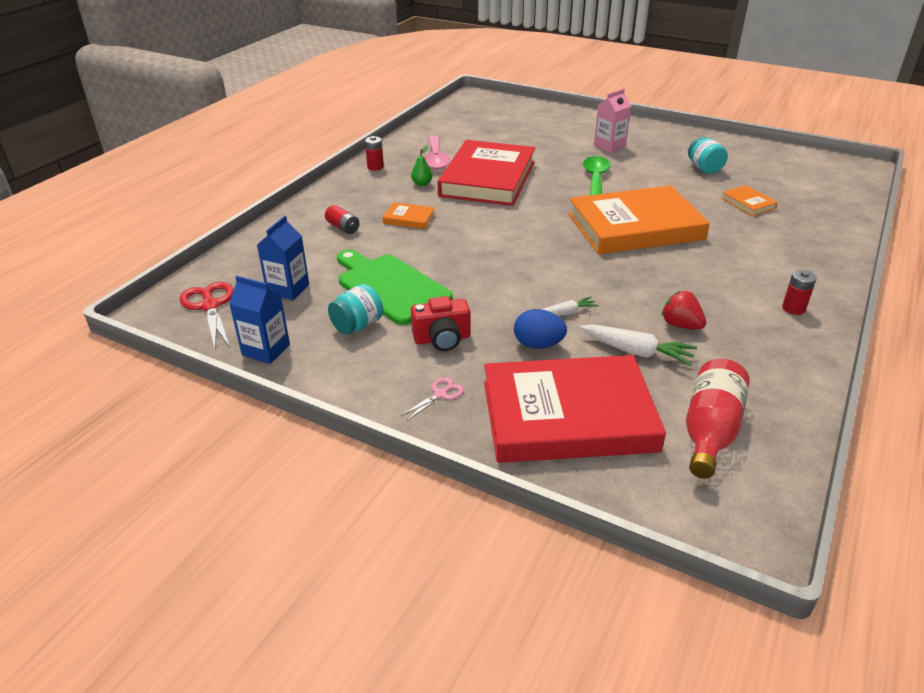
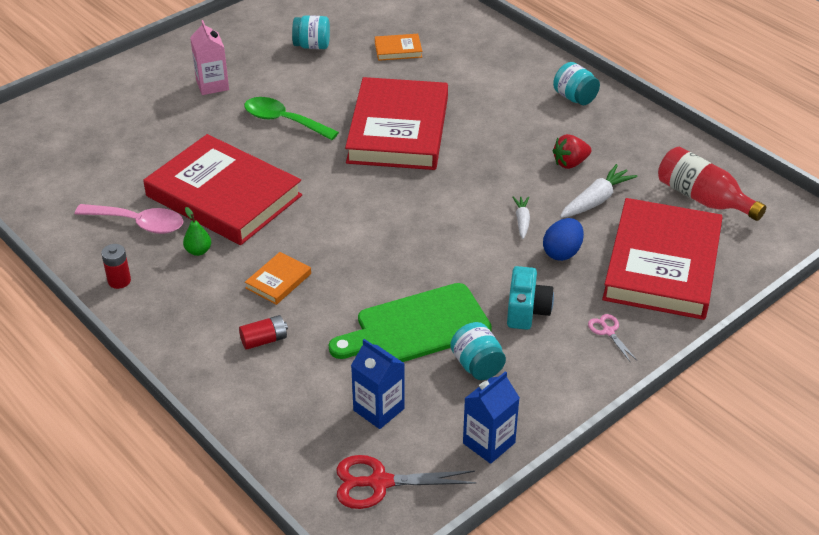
camera: 70 degrees left, 5 degrees up
(442, 339) = (527, 310): red camera -> turquoise camera
(635, 226) = (398, 130): orange book -> red book
(793, 308) = (574, 98): red battery -> turquoise jar

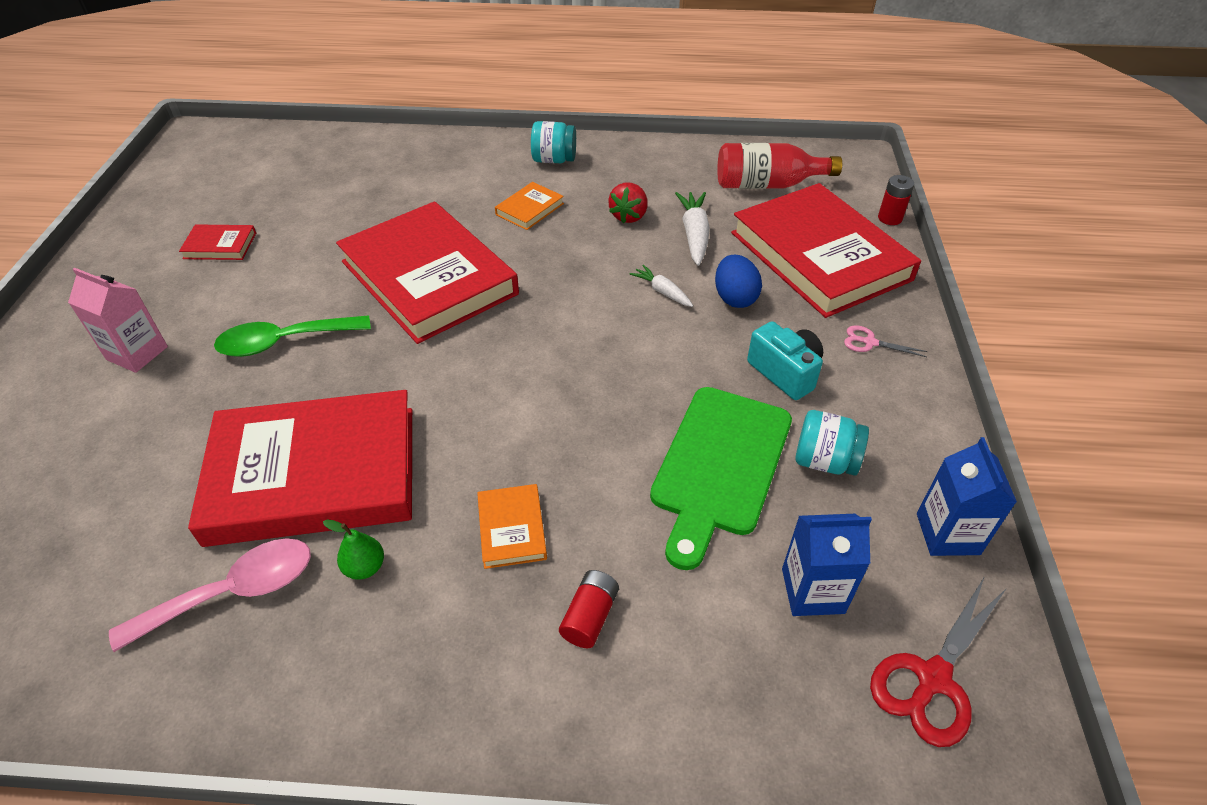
camera: 45 degrees left, 5 degrees up
(119, 281) = (299, 696): red battery -> red battery (890, 218)
(312, 46) = (220, 246): turquoise jar -> red book
(398, 50) = (326, 202): orange book -> orange book (530, 209)

